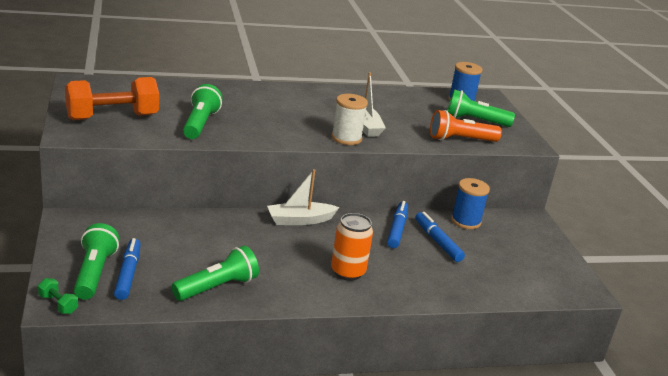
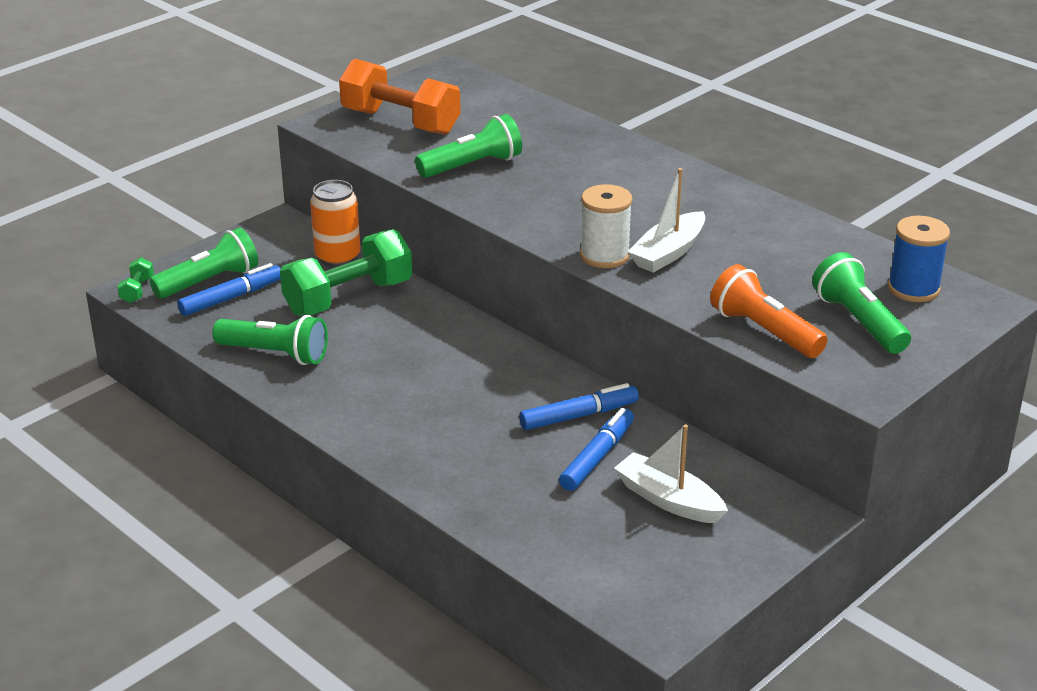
camera: 60 degrees right, 5 degrees up
(192, 237) = (348, 298): none -> green dumbbell
(300, 220) = (489, 343): white boat -> white boat (668, 500)
(348, 272) = (421, 419): orange can -> orange can (337, 257)
(465, 221) = (693, 461): blue spool -> none

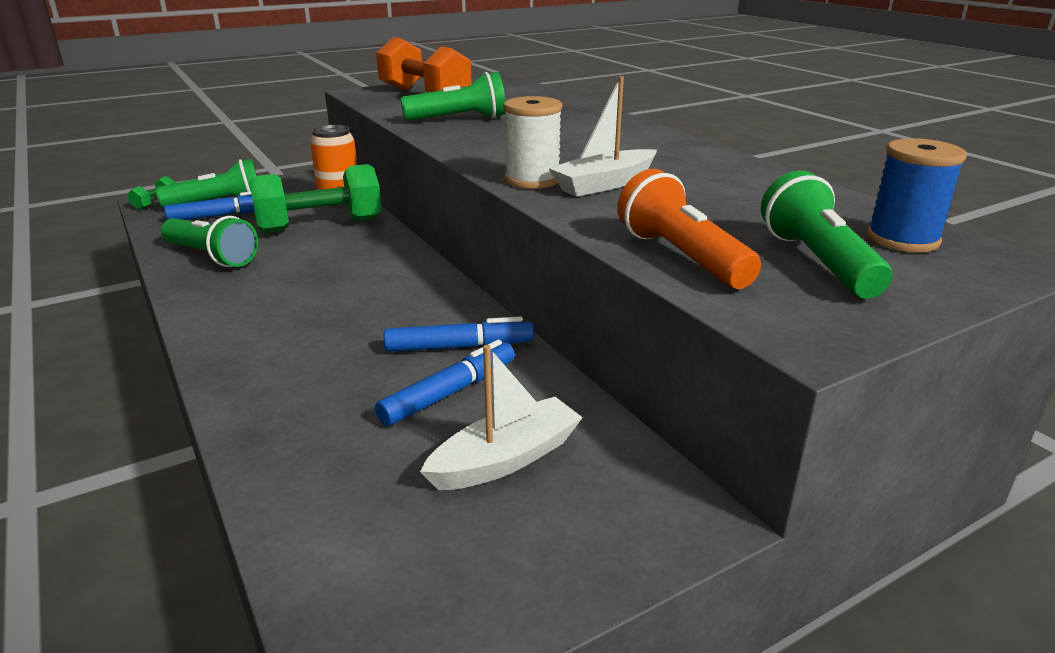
camera: 15 degrees right, 5 degrees down
(668, 500) = (505, 459): white boat -> white boat turned 90 degrees clockwise

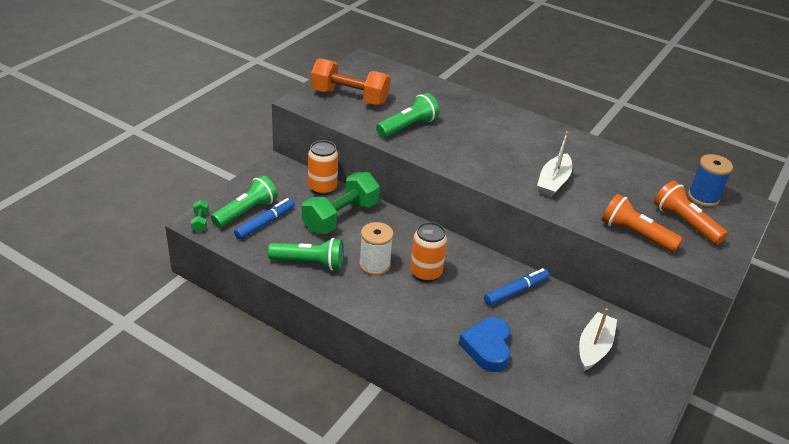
camera: 30 degrees left, 10 degrees up
(309, 404) = (487, 347): none -> blue heart
(347, 297) = (425, 273): none -> orange can
(449, 393) = (539, 320): blue marker -> none
(532, 180) = (517, 187): white spool -> white spool (374, 265)
(817, 262) = (684, 223): green flashlight -> orange flashlight

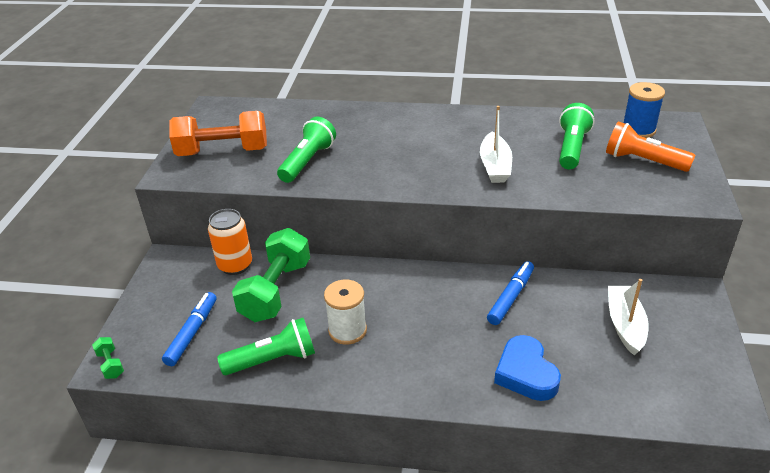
camera: 20 degrees left, 0 degrees up
(246, 212) = (161, 328): green flashlight -> green flashlight (572, 148)
(425, 273) = (408, 316): orange can -> none
(635, 234) = (610, 190): orange flashlight -> none

